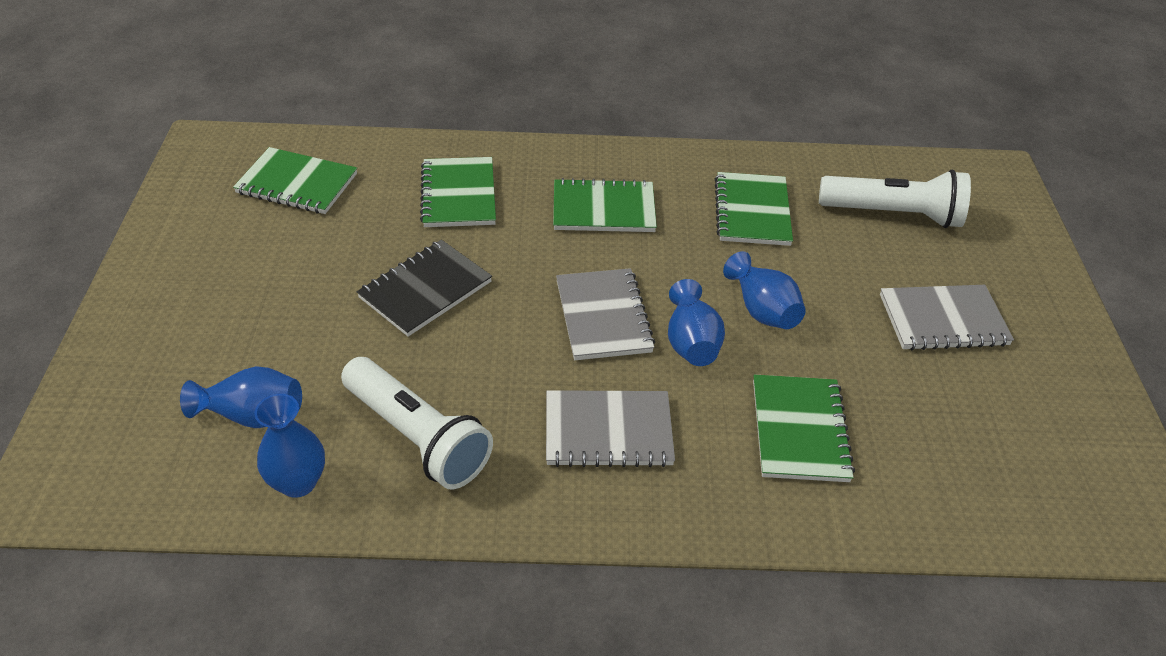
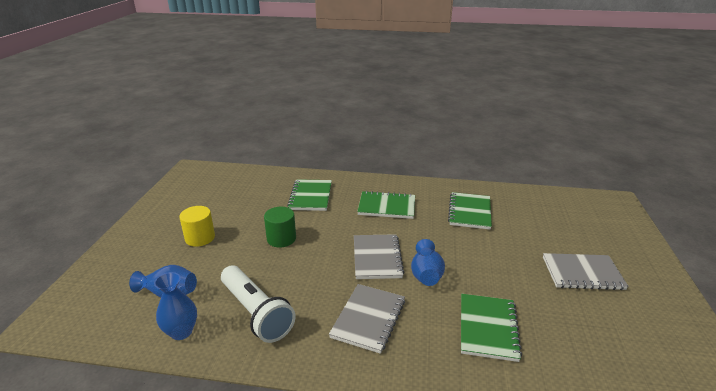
camera: 10 degrees right, 15 degrees down
(272, 298) = (200, 238): none -> yellow cylinder
(297, 184) = (230, 188): green notebook -> none
(425, 290) = (281, 239): black notebook -> green cylinder
(608, 431) = (368, 319): grey notebook -> grey notebook turned 75 degrees counterclockwise
(762, 310) = (470, 261): blue vase -> none
(893, 214) = (552, 218): white flashlight -> none

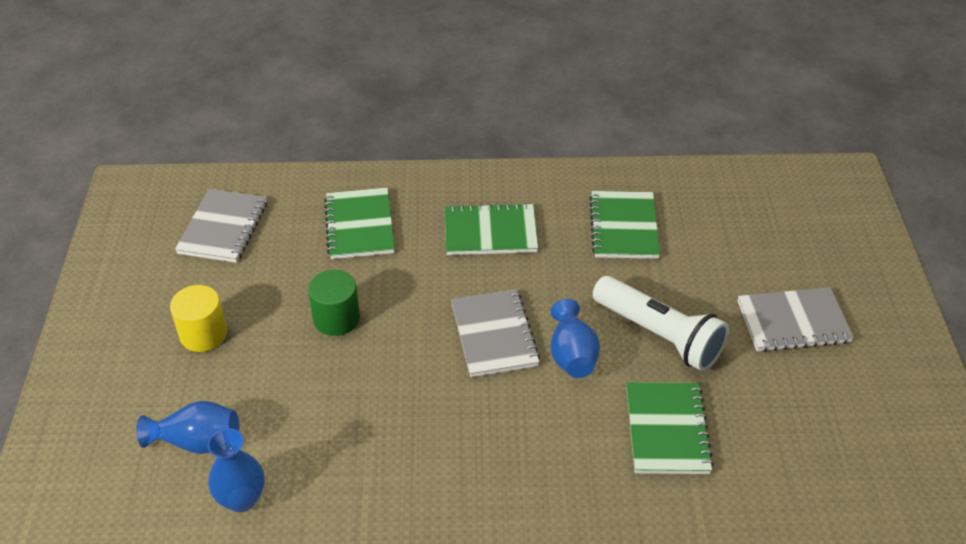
camera: 10 degrees left, 15 degrees up
(256, 313) = (339, 454): white flashlight -> white flashlight (659, 335)
(368, 319) = (502, 440): grey notebook -> grey notebook (223, 228)

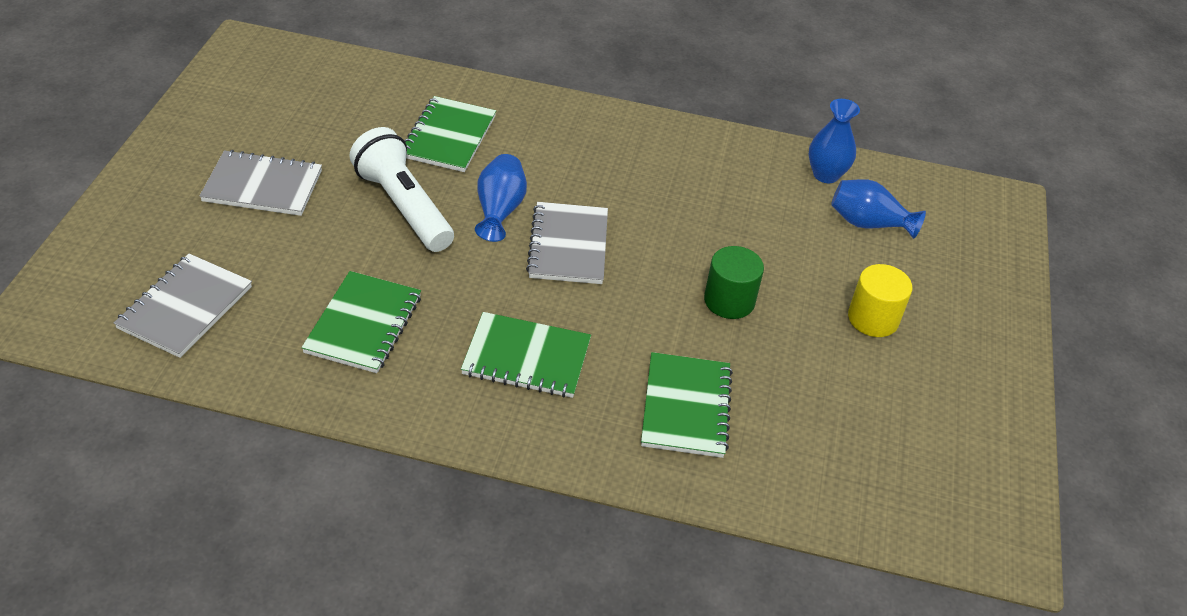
camera: 170 degrees left, 0 degrees up
(223, 228) = (861, 447): grey notebook -> grey notebook (185, 307)

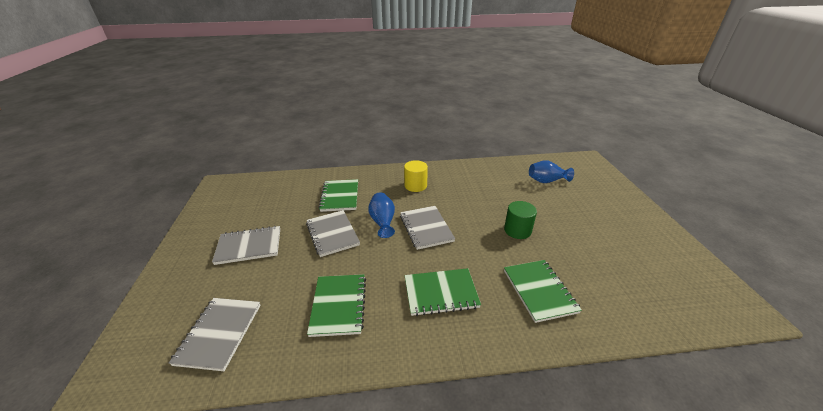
camera: 15 degrees left, 10 degrees down
(403, 206) = (332, 234): white flashlight -> grey notebook
(826, 175) = (514, 168): blue vase -> none
(873, 318) = (583, 218): yellow cylinder -> yellow cylinder (415, 186)

